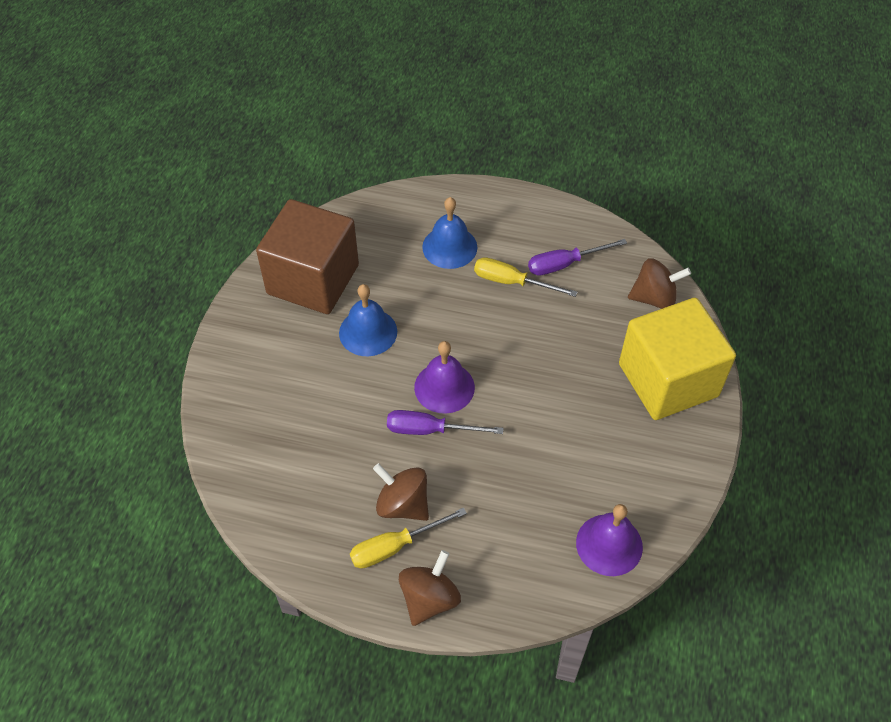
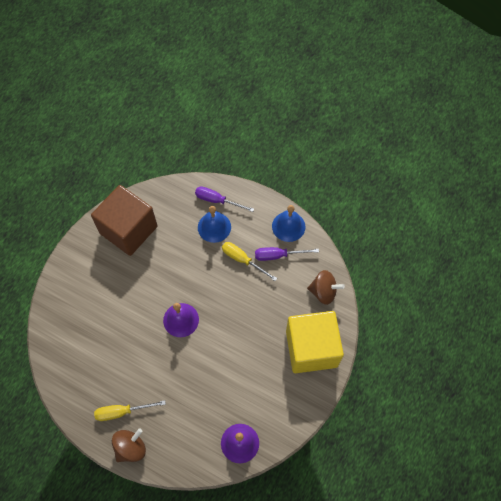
camera: 15 degrees right, 10 degrees up
(368, 332) = (149, 272): blue bell -> blue bell (288, 226)
(403, 504) = (134, 387): brown spinning top -> none
(430, 430) = (164, 345): purple screwdriver -> purple screwdriver (217, 200)

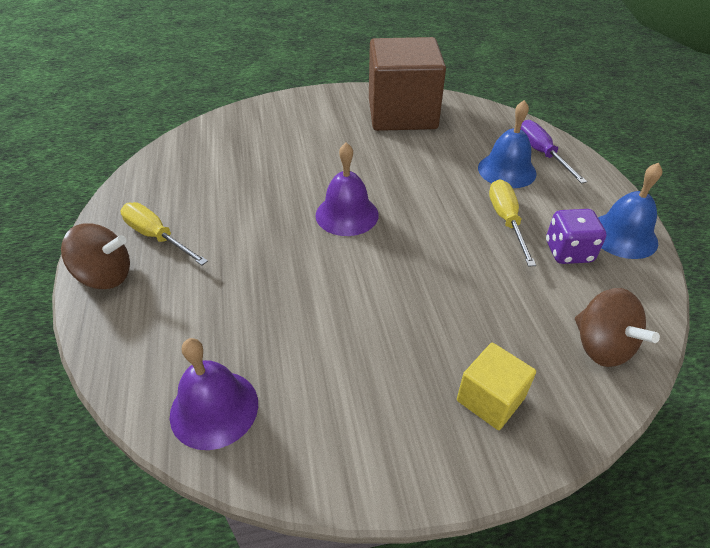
camera: 50 degrees right, 20 degrees down
(278, 255) = (568, 252): purple screwdriver -> purple dice
(311, 348) = (490, 399): yellow cube -> yellow cube, size x0.46

